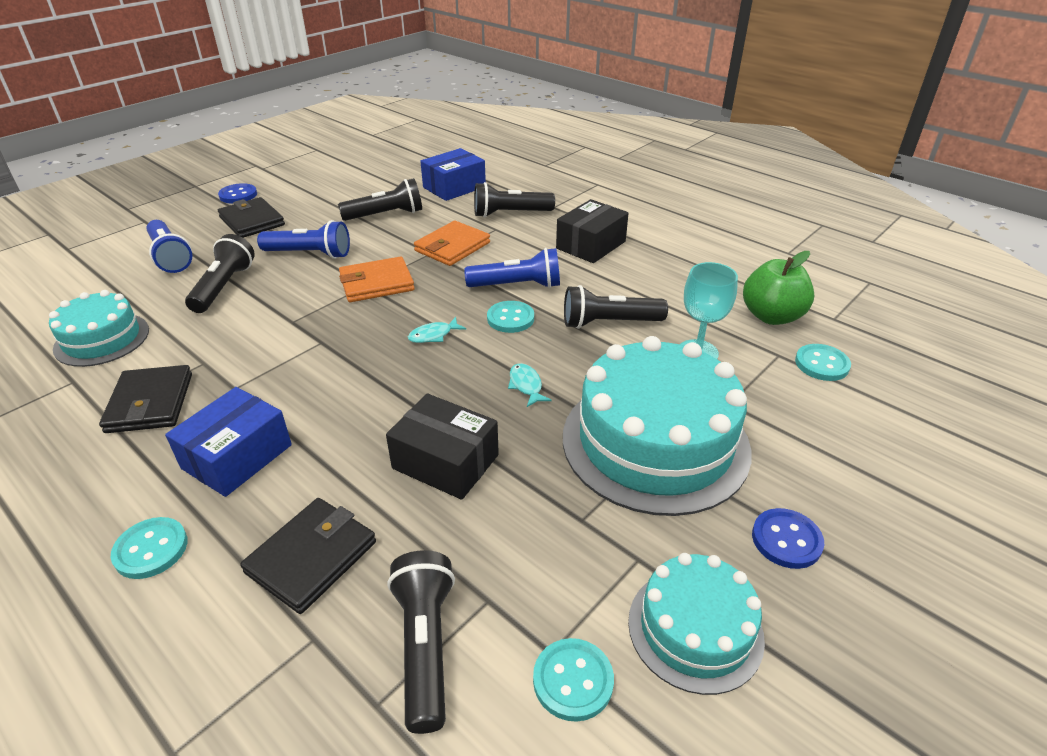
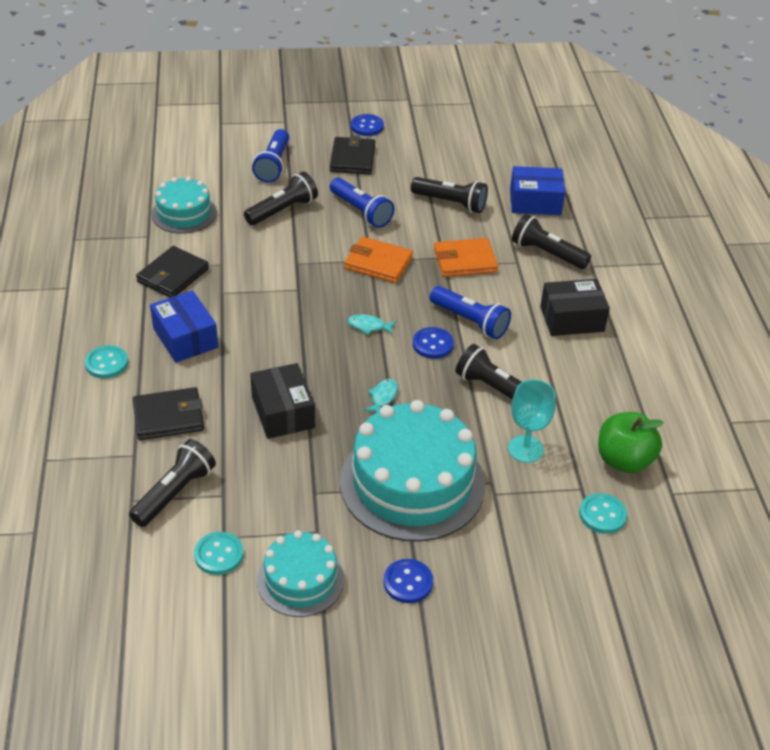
camera: 40 degrees right, 5 degrees up
(237, 456) = (185, 338): blue box -> blue box turned 75 degrees clockwise
(510, 318) = (432, 344): turquoise button -> blue button

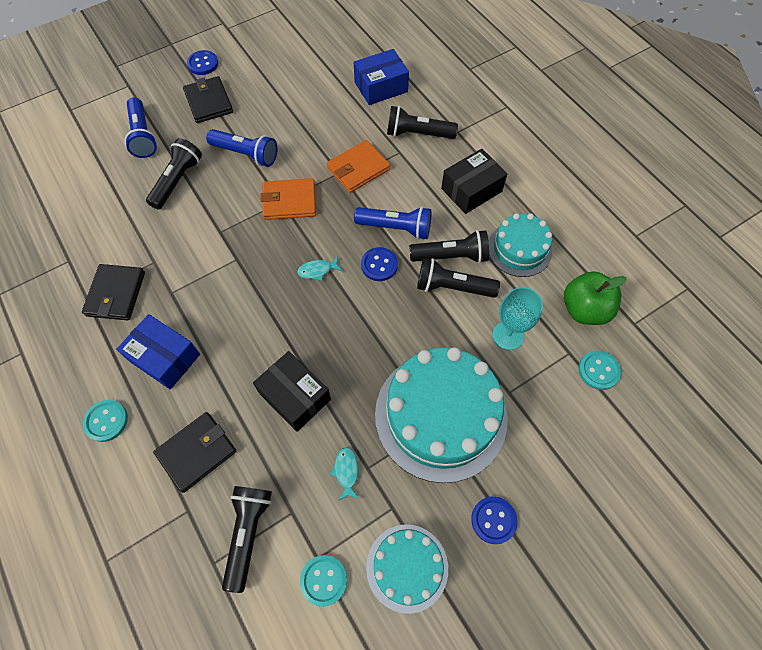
camera: 25 degrees left, 20 degrees up
(184, 213) = (89, 221): turquoise cake -> turquoise cake (519, 249)
(383, 397) = (369, 339): turquoise fish -> turquoise fish (346, 471)
(451, 203) = (315, 115): black flashlight -> black flashlight (451, 256)

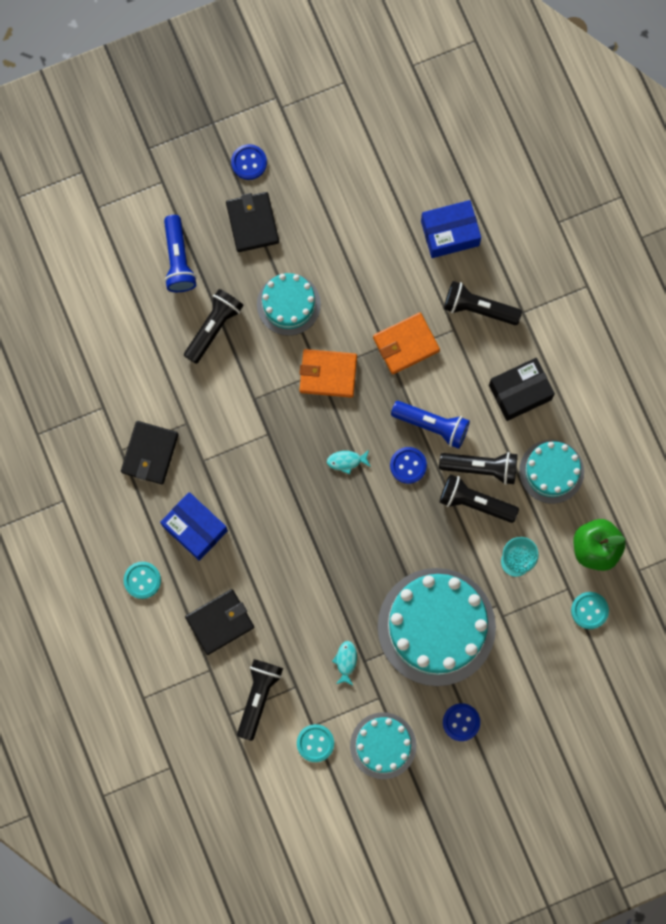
camera: 10 degrees right, 15 degrees up
(246, 154) = (288, 304): blue flashlight -> turquoise cake
(295, 396) = (310, 586): black box -> none

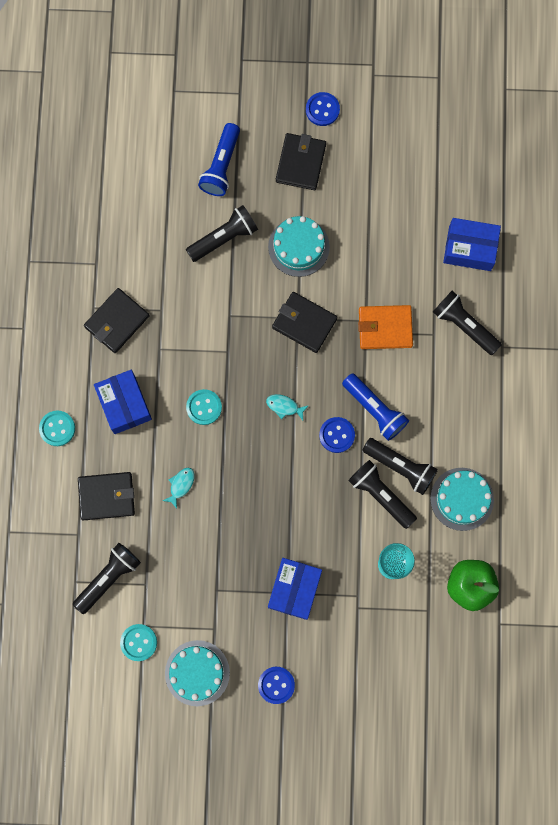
camera: 25 degrees right, 0 degrees up
(328, 374) = (304, 323): orange wallet -> black wallet
(346, 661) = (200, 582): turquoise fish -> turquoise fish (181, 485)
(436, 627) = (294, 589): turquoise cake -> blue box
(520, 392) = (466, 416): black box -> none
(589, 610) = (438, 639): turquoise button -> turquoise button (204, 407)

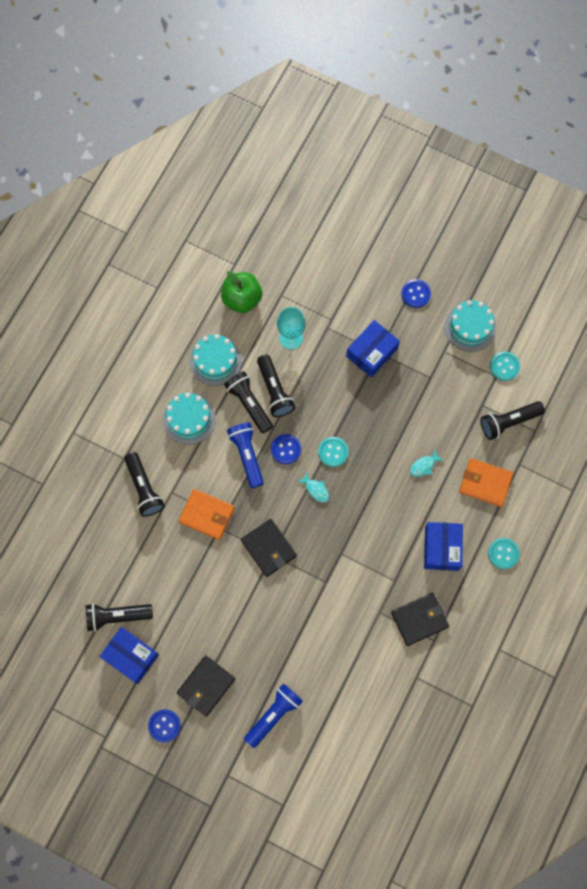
camera: 155 degrees left, 5 degrees down
(106, 496) = (485, 483): black wallet -> orange wallet
(204, 407) = (379, 517): turquoise button -> turquoise button (333, 452)
(224, 237) = (300, 650): black flashlight -> black flashlight (117, 616)
(298, 247) = (243, 613): turquoise cake -> turquoise cake (189, 419)
(469, 248) = (106, 548): blue box -> blue box (131, 656)

